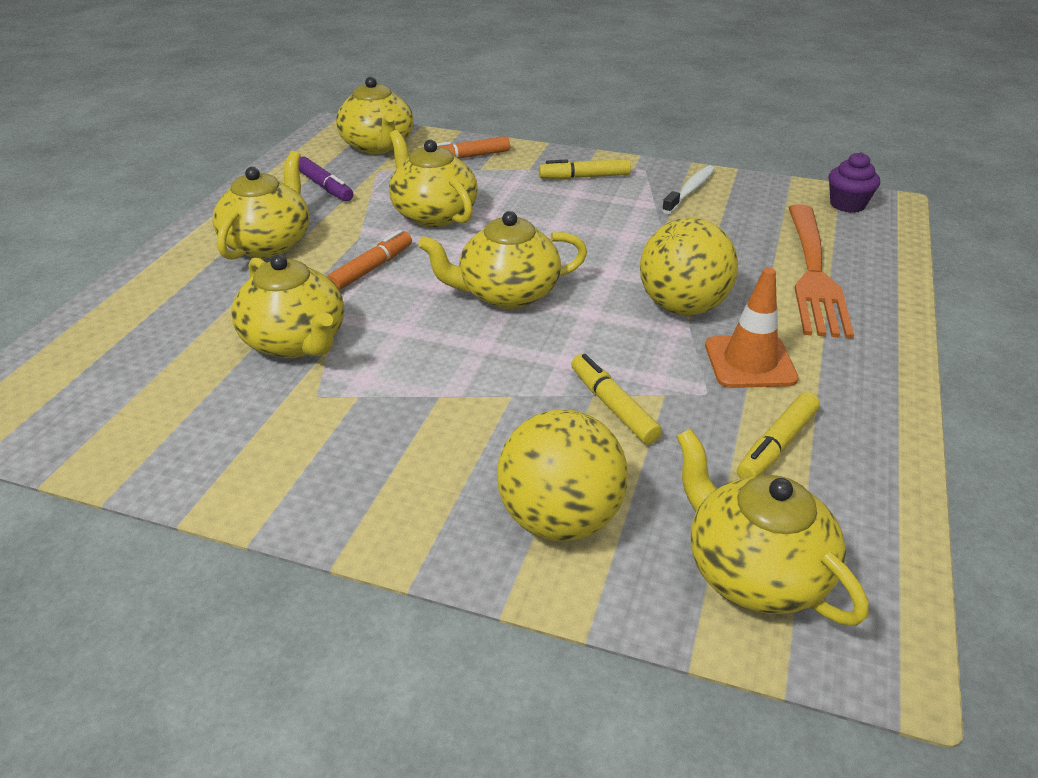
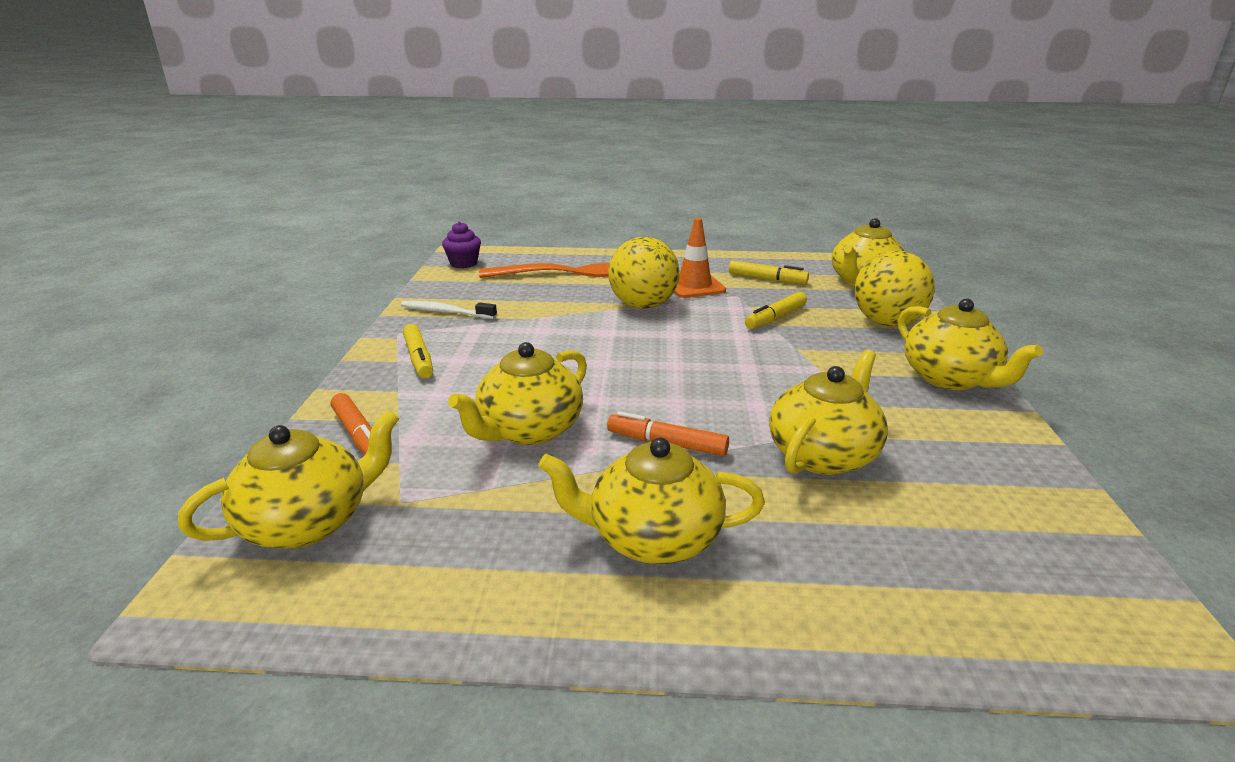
camera: 105 degrees left, 10 degrees down
(325, 187) = (465, 538): purple marker -> none
(506, 294) = (668, 367): yellow teapot -> yellow teapot (950, 378)

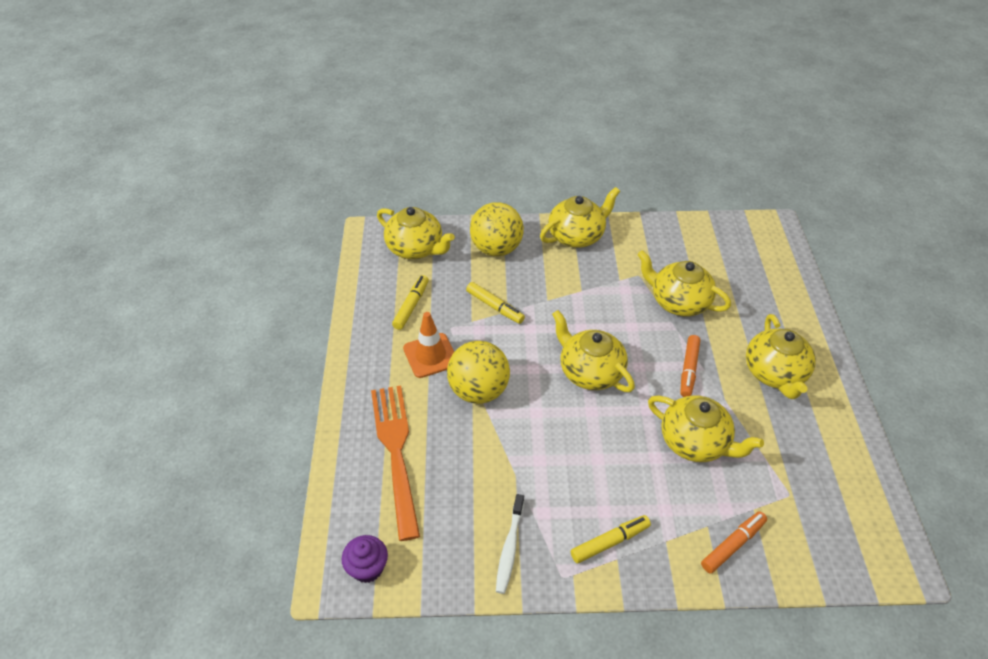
camera: 95 degrees left, 20 degrees up
(308, 522) = (826, 538): yellow teapot -> yellow teapot (590, 372)

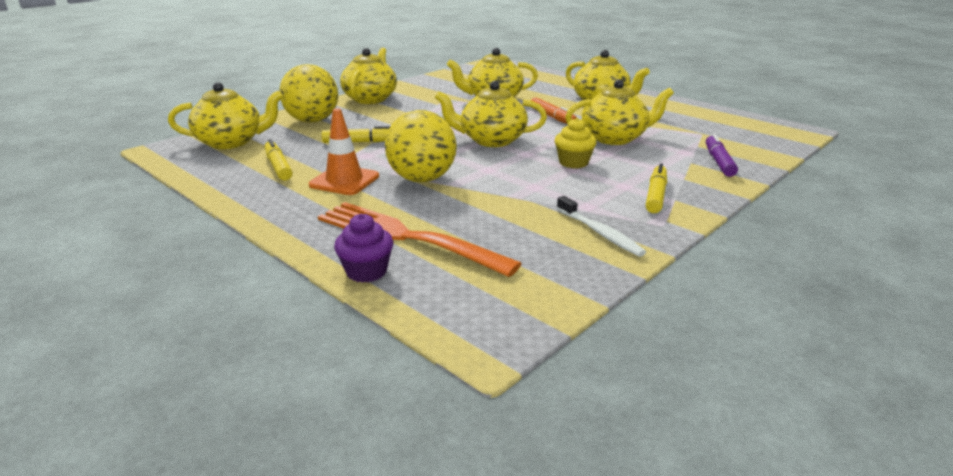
camera: 45 degrees left, 20 degrees down
(367, 568) = (508, 311): purple cupcake -> purple cupcake (366, 271)
(610, 451) = (573, 162): none -> yellow cupcake
(733, 545) = (719, 162): orange marker -> purple marker

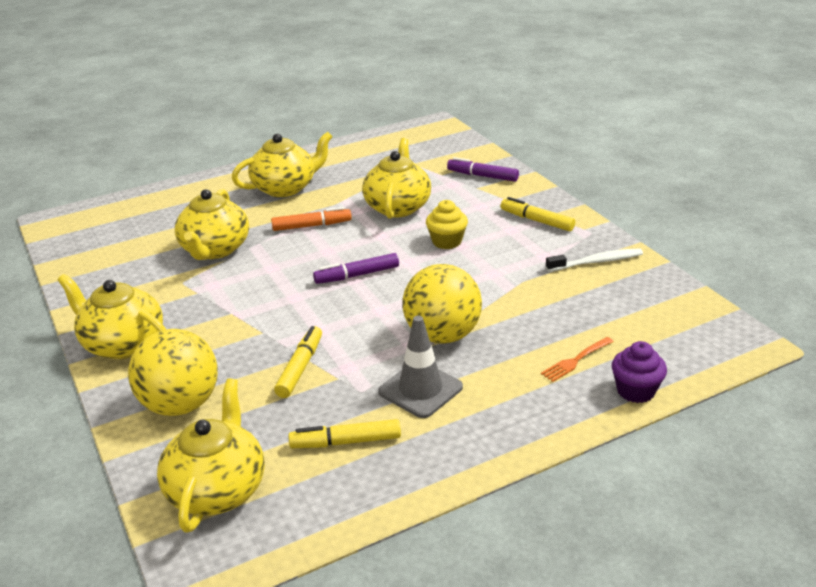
camera: 70 degrees left, 5 degrees up
(344, 181) = (420, 389): orange traffic cone -> grey traffic cone
(408, 237) = (576, 360): orange fork -> orange fork, size x0.41
(491, 140) = (357, 275): yellow teapot -> purple marker

